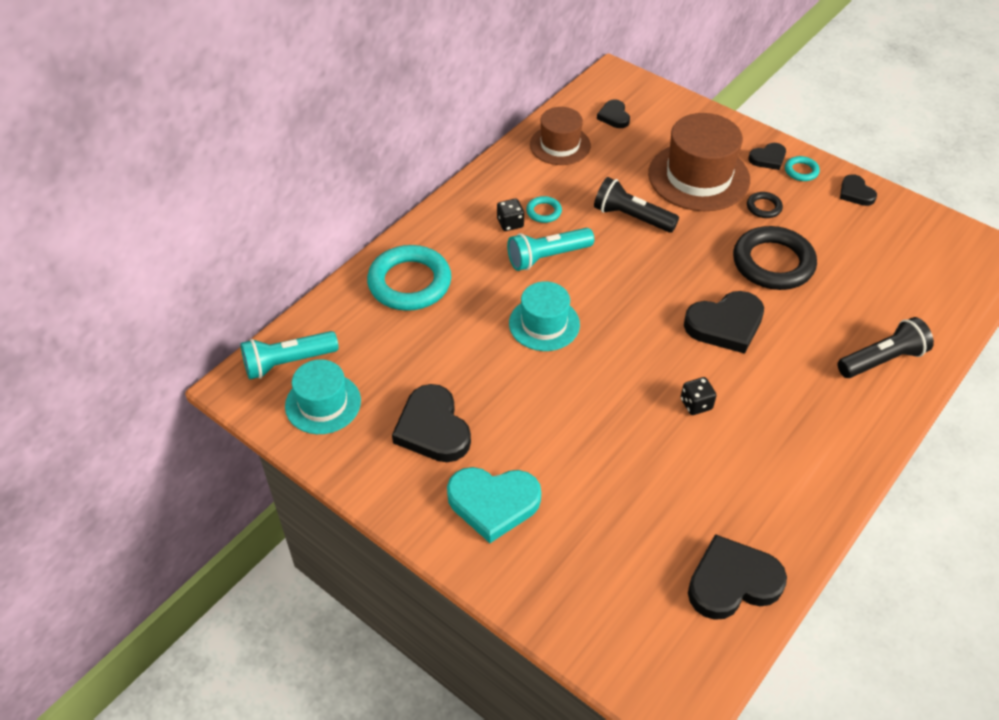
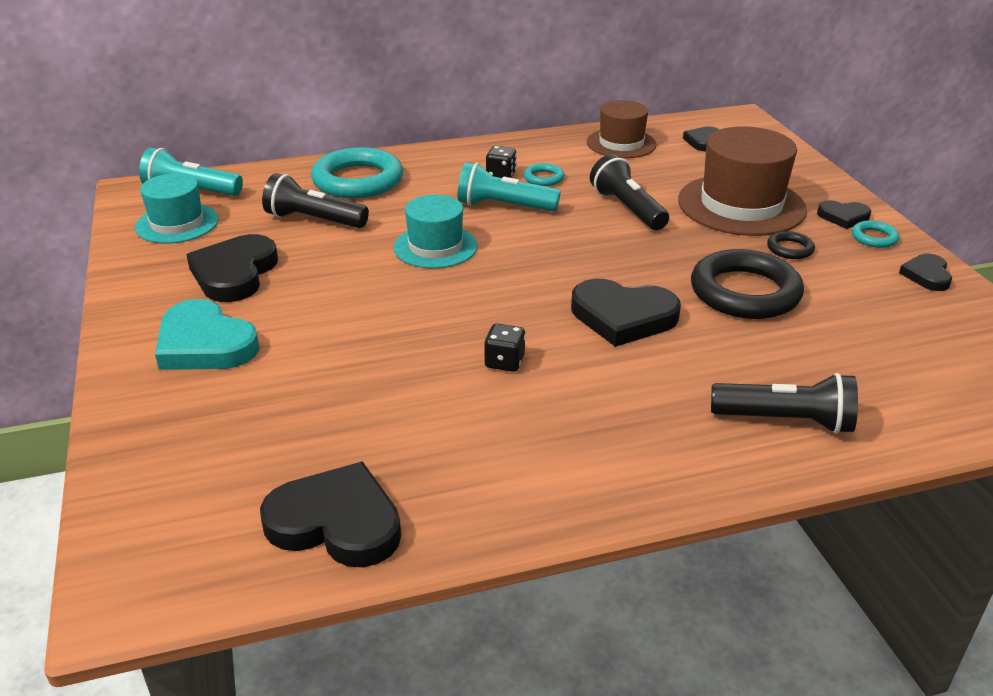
camera: 35 degrees right, 15 degrees down
(426, 343) = (314, 220): none -> black flashlight

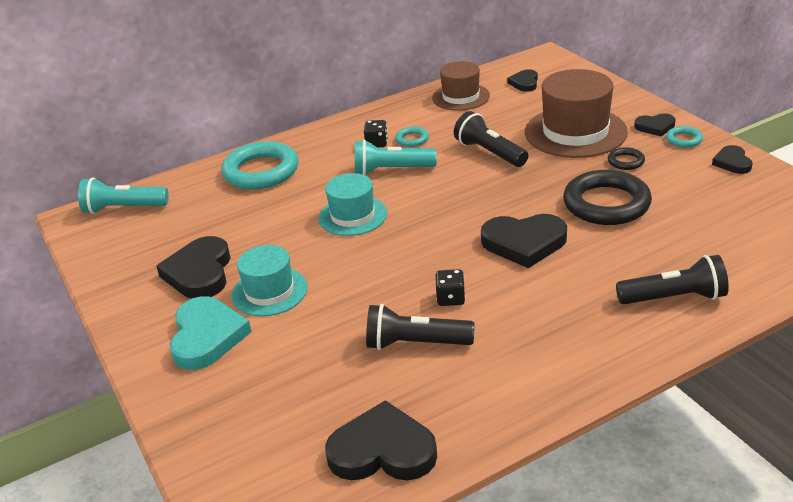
camera: 10 degrees left, 0 degrees up
(177, 223) = (127, 240): turquoise hat -> turquoise hat (269, 291)
(205, 344) = (207, 336): turquoise heart -> turquoise heart turned 120 degrees counterclockwise
(314, 220) = (242, 213): black flashlight -> black flashlight (415, 343)

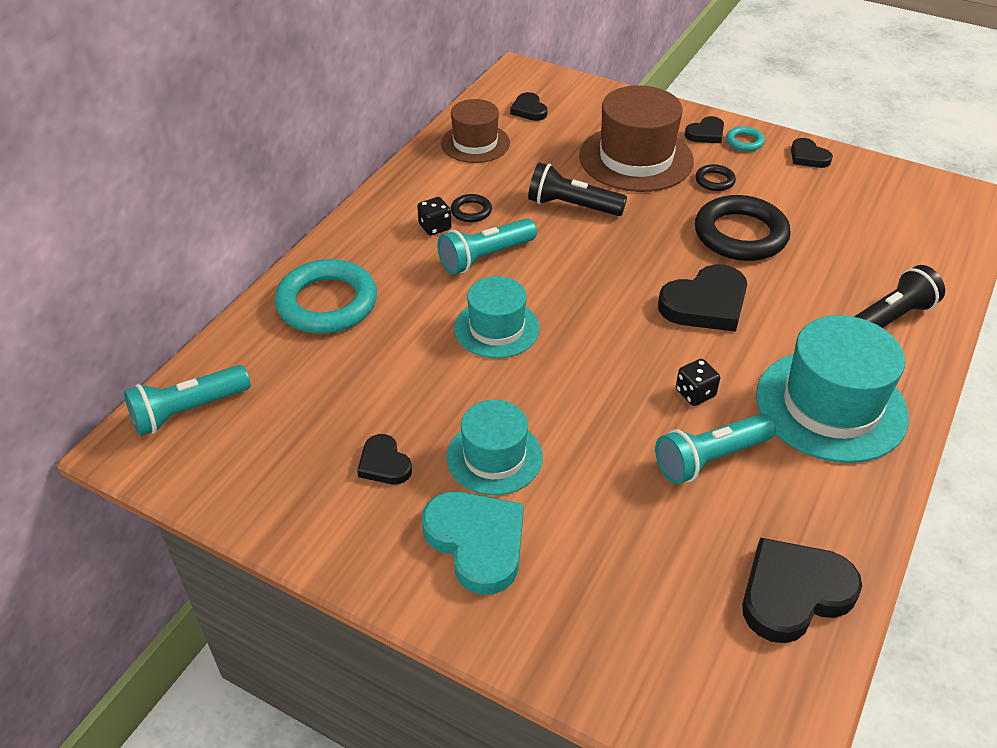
camera: 35 degrees left, 10 degrees up
(199, 273) = (384, 463): black heart -> black heart, size x0.55
(412, 139) = (471, 211): turquoise ring -> black ring
(415, 343) = (710, 459): black flashlight -> turquoise flashlight
(551, 341) = (831, 405): none -> turquoise hat

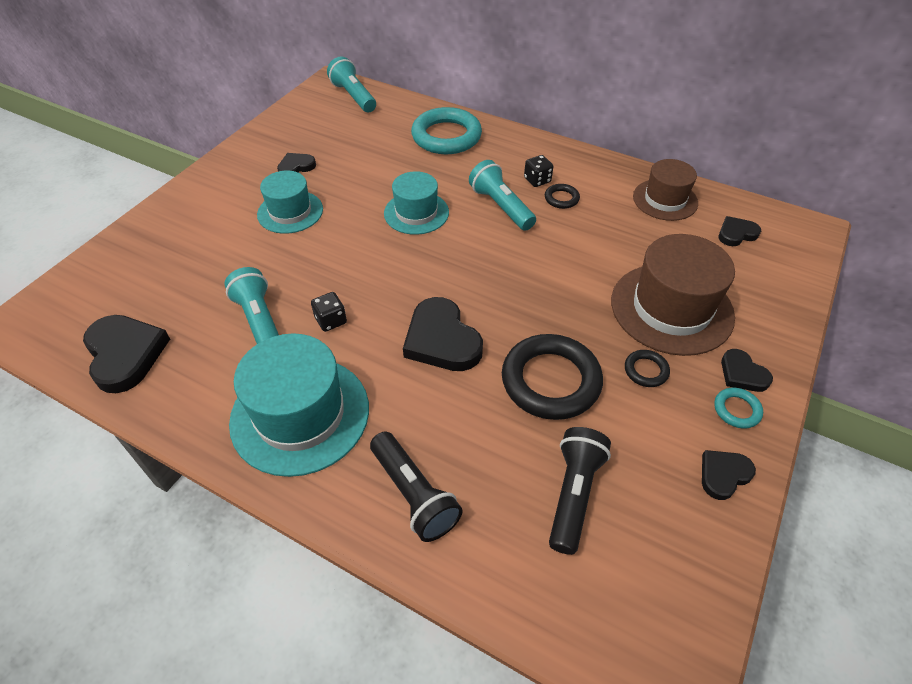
camera: 90 degrees right, 5 degrees up
(477, 542) = (223, 205): turquoise heart -> none
(572, 206) = (579, 258): black flashlight -> black flashlight (573, 494)

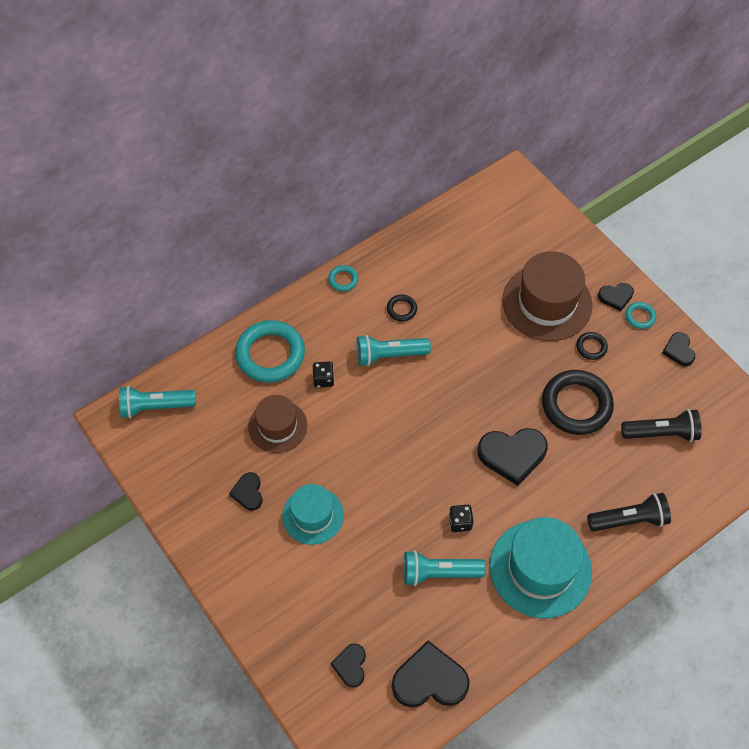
camera: 65 degrees left, 10 degrees up
(416, 213) = (365, 419): turquoise hat -> none
(537, 180) = (370, 314): black dice -> black dice (323, 379)
(561, 152) = (343, 280): none -> turquoise ring
(573, 494) = (661, 433): black flashlight -> black flashlight turned 135 degrees clockwise
(665, 200) = (439, 243): brown hat -> brown hat (277, 426)
(736, 234) = (496, 222): black heart -> black heart (350, 666)

